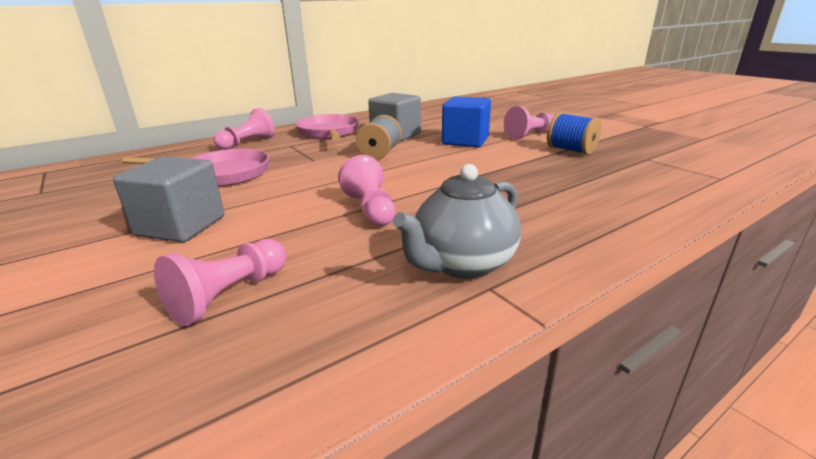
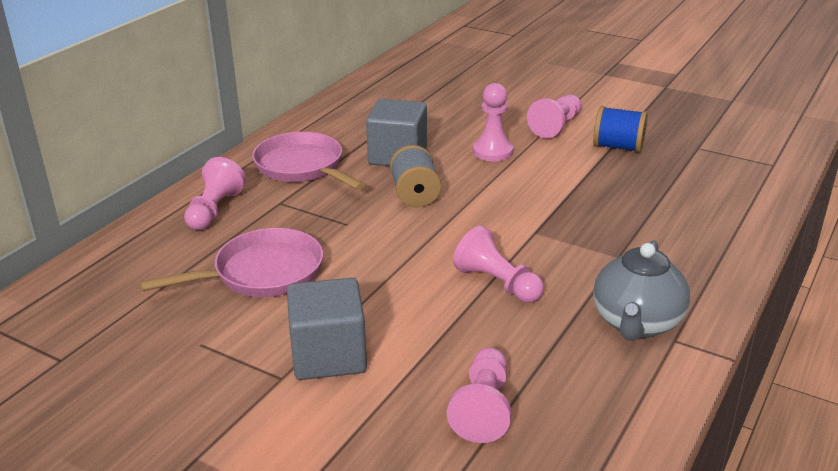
camera: 25 degrees left, 5 degrees up
(465, 141) = (492, 151): blue cube -> pink pawn

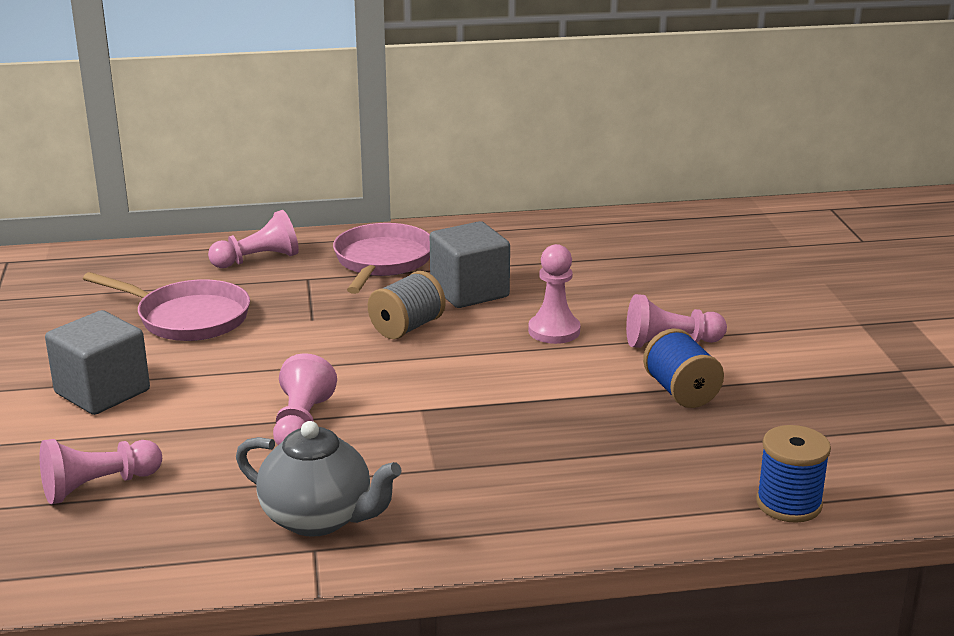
camera: 50 degrees right, 5 degrees down
(636, 323) = (318, 518): grey teapot -> grey teapot turned 135 degrees counterclockwise
(770, 169) = (788, 504): none -> blue spool

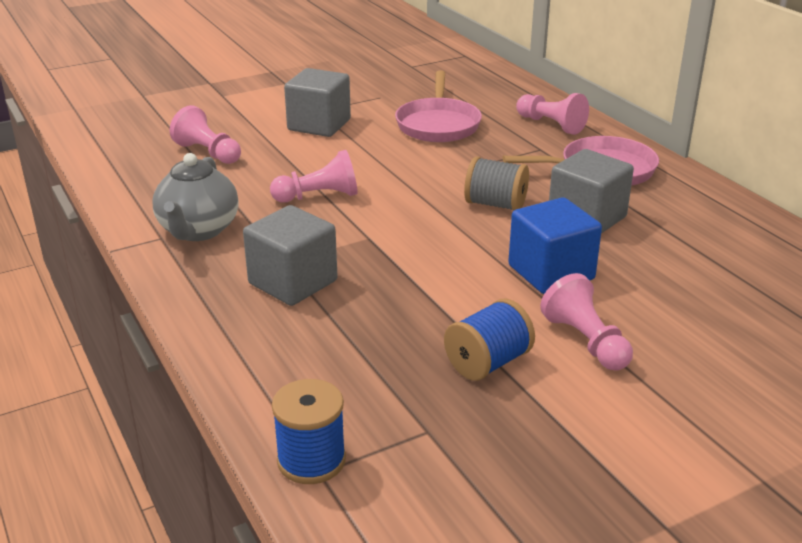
camera: 70 degrees right, 5 degrees up
(484, 469) = (293, 282): none -> grey cube
(554, 331) = (551, 272): pink pawn -> blue cube

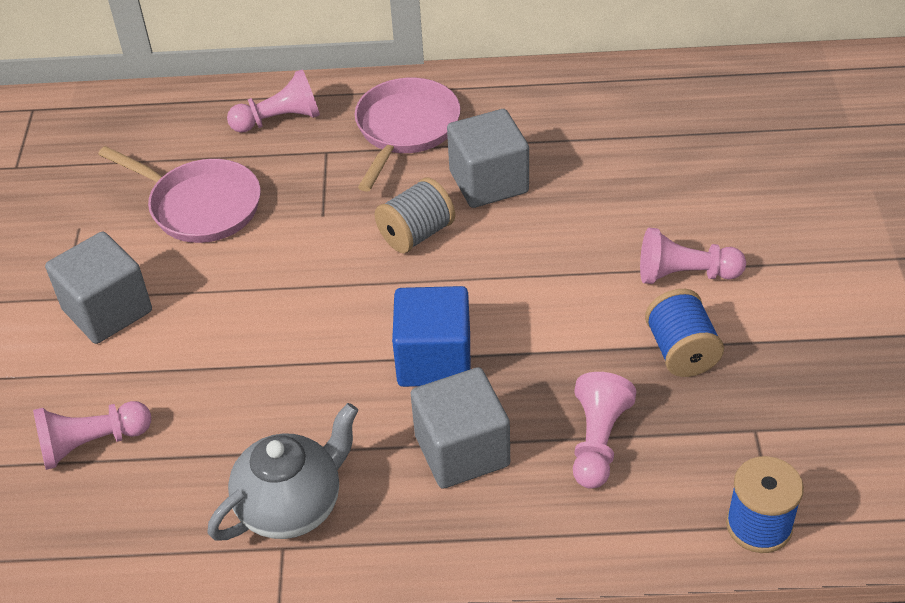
camera: 60 degrees left, 15 degrees up
(198, 230) = (292, 506): grey teapot -> grey teapot turned 75 degrees counterclockwise
(319, 196) = (293, 370): pink pawn -> pink pawn (598, 442)
(551, 272) = (566, 249): blue cube -> blue cube (434, 360)

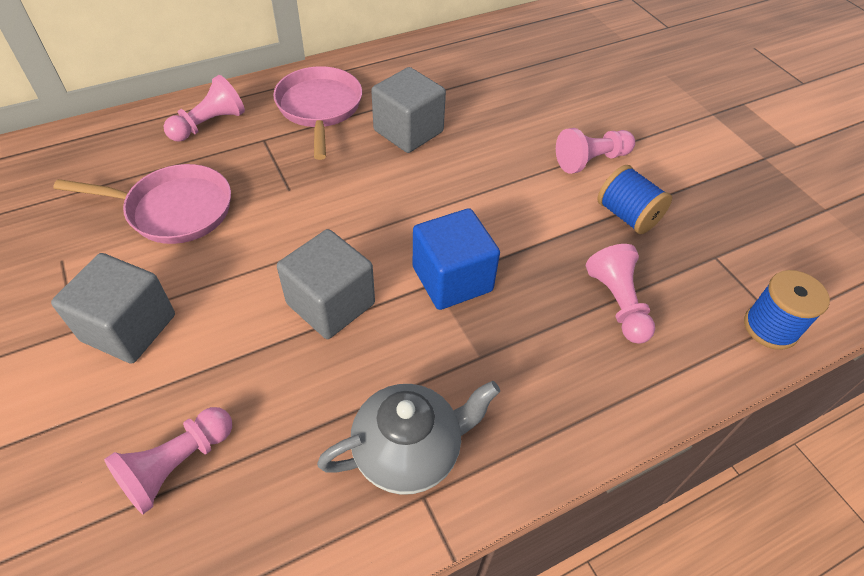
camera: 30 degrees left, 5 degrees up
(292, 506) = (409, 452): grey teapot -> grey teapot turned 45 degrees clockwise
(416, 234) = (376, 184): grey spool -> none
(462, 450) = (522, 347): grey cube -> grey cube (331, 304)

